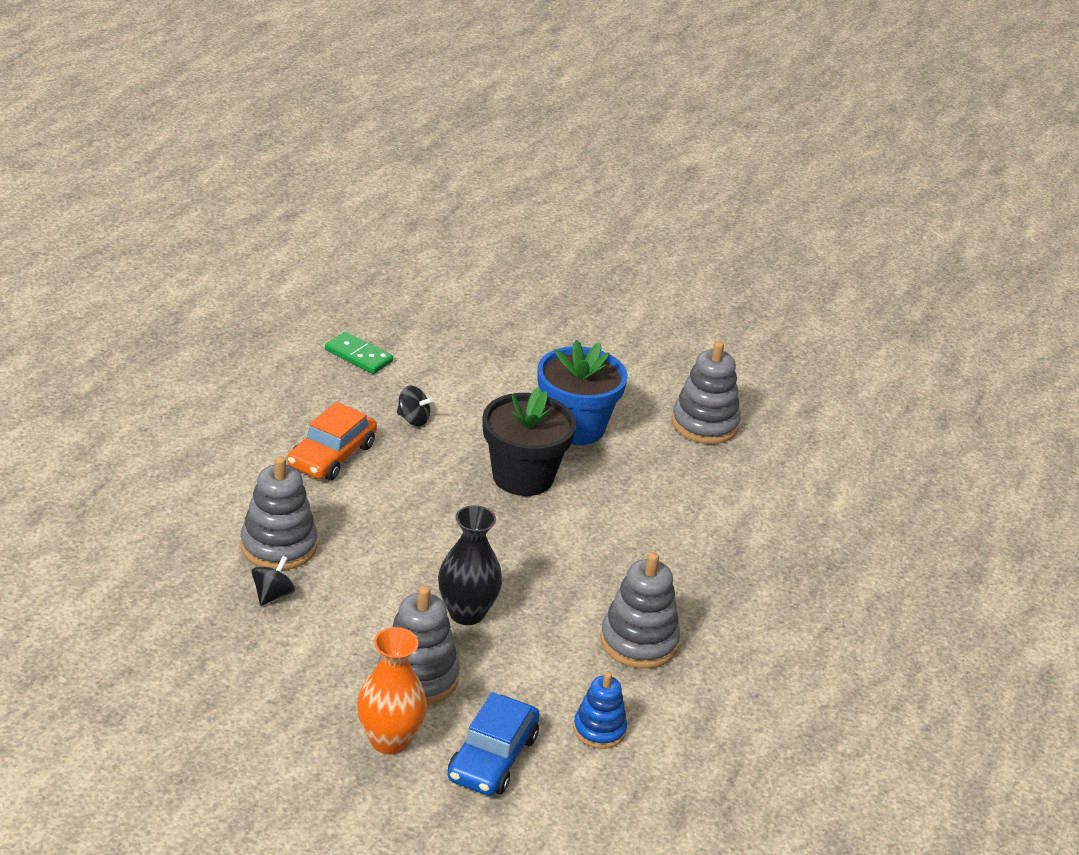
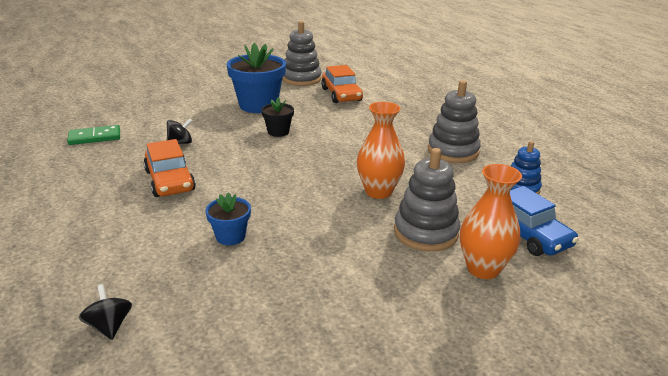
camera: 50 degrees left, 5 degrees down
(273, 595) = (280, 260): black spinning top -> black spinning top (109, 326)
(278, 546) = (230, 236): grey stacking toy -> blue flower pot
(466, 613) = (378, 191): black vase -> orange vase
(523, 477) = (278, 132): black flower pot -> black flower pot, size x0.51
(697, 481) = (341, 94): none -> orange car

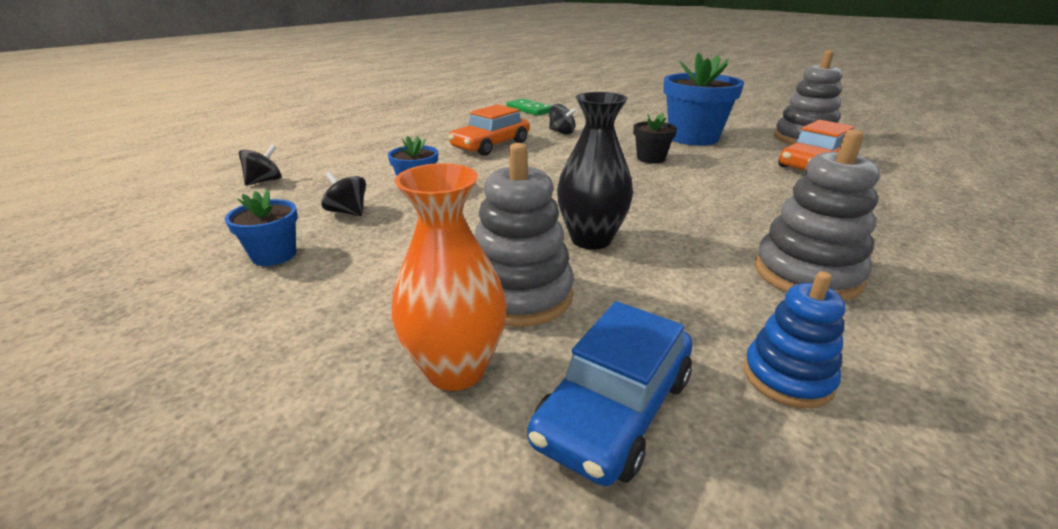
camera: 65 degrees right, 0 degrees up
(248, 279) = (348, 212): none -> black spinning top
(302, 327) = (274, 255): none -> blue flower pot
(378, 191) = (591, 239): orange vase -> black vase

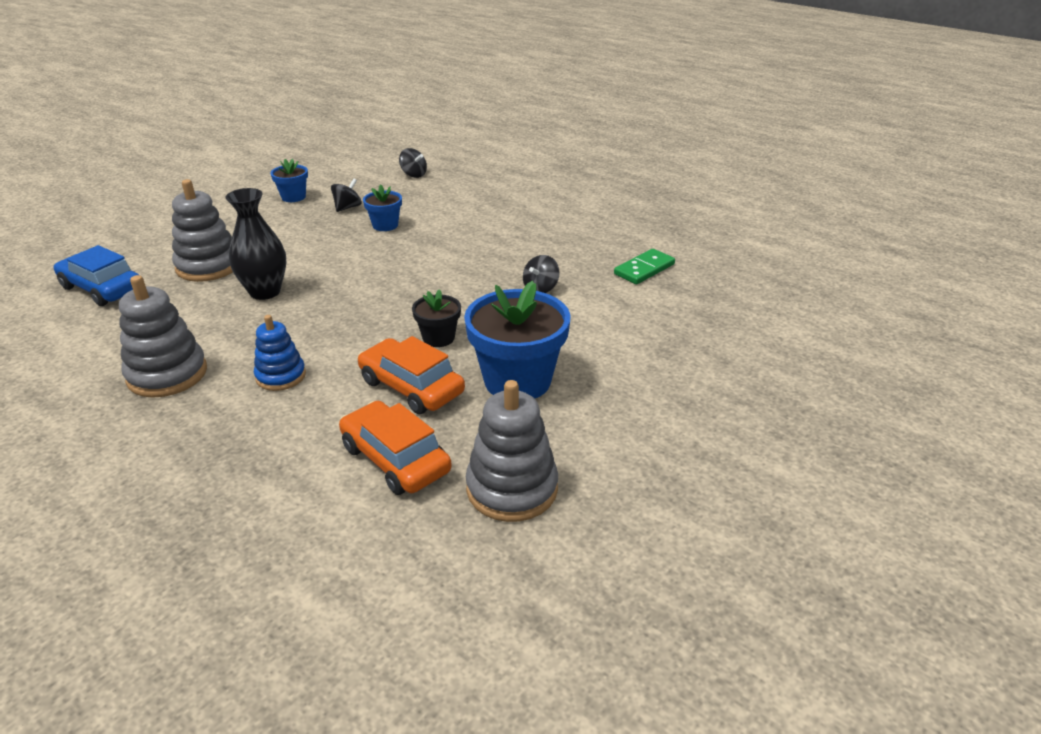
camera: 90 degrees right, 5 degrees up
(456, 369) = (156, 252): orange vase -> none
(491, 145) = (492, 250): orange car -> orange car (411, 387)
(787, 377) = (83, 338): blue stacking toy -> blue stacking toy (281, 376)

